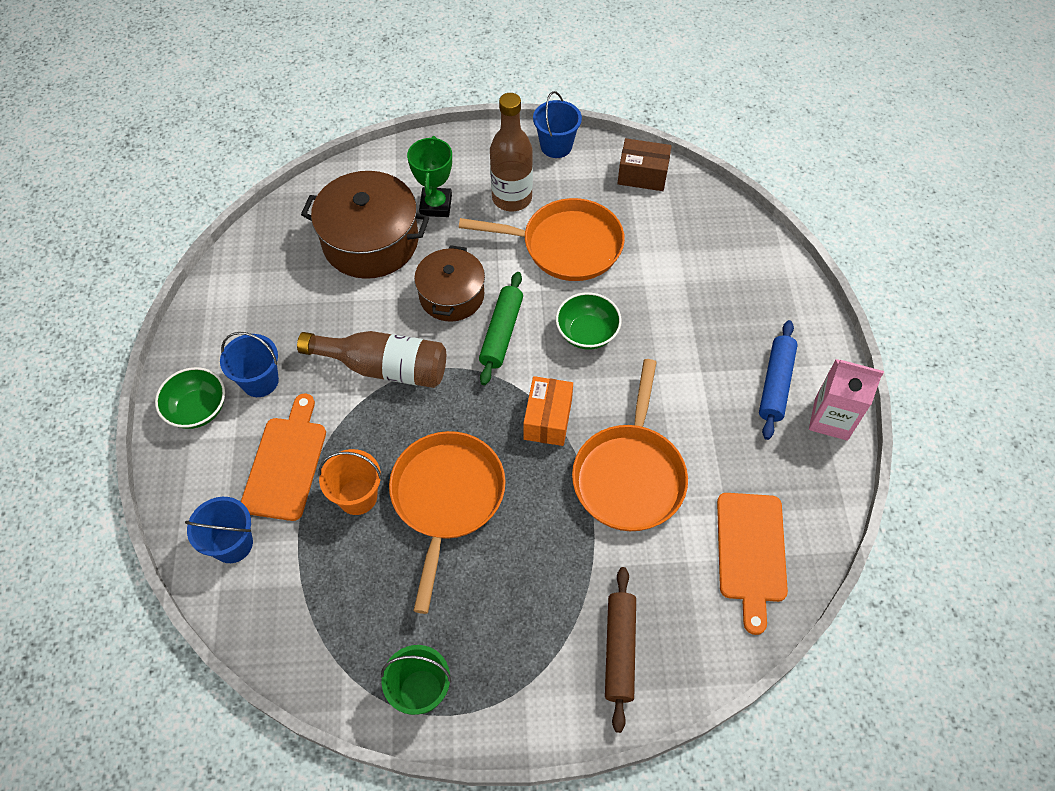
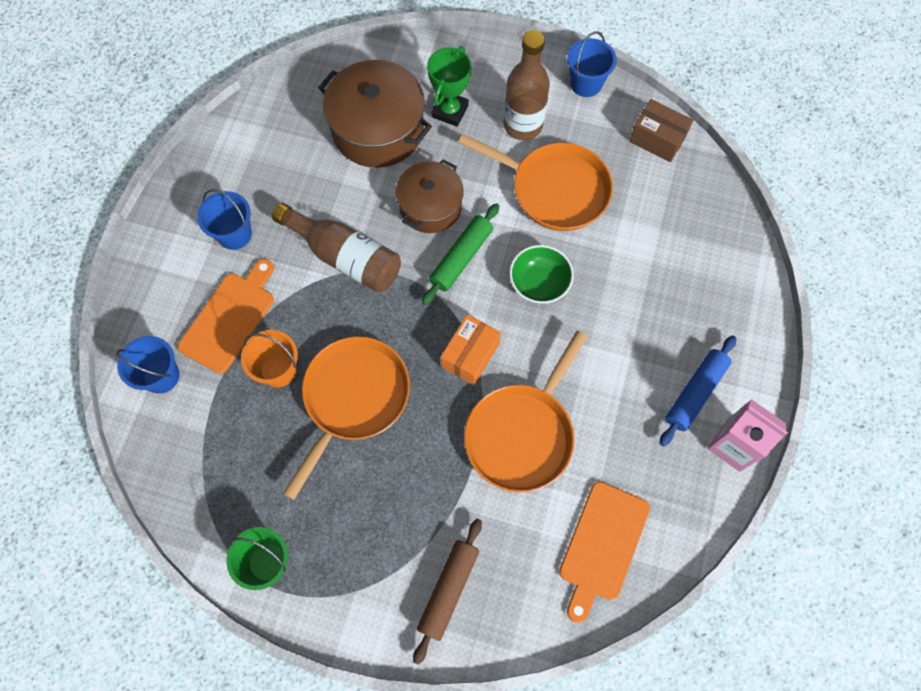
camera: 20 degrees right, 10 degrees up
(198, 409) = (174, 243): green bowl -> none

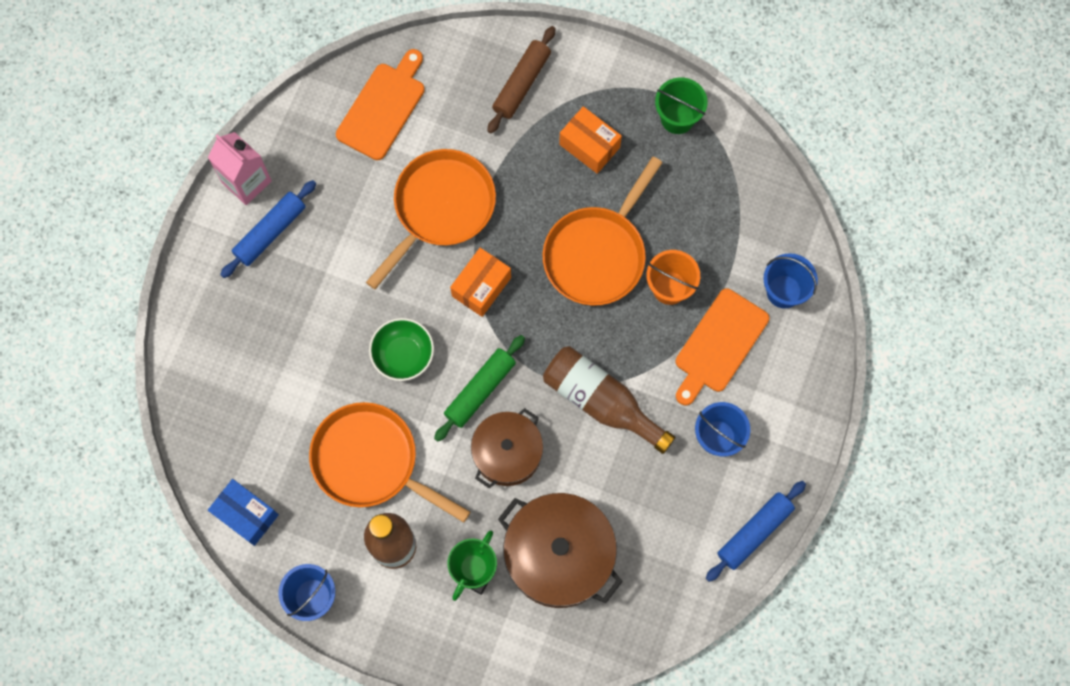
camera: 175 degrees left, 5 degrees up
(204, 160) = (754, 532): none -> blue rolling pin
(366, 519) = (589, 146): none -> orange box
(657, 139) = (246, 515): brown box -> blue box

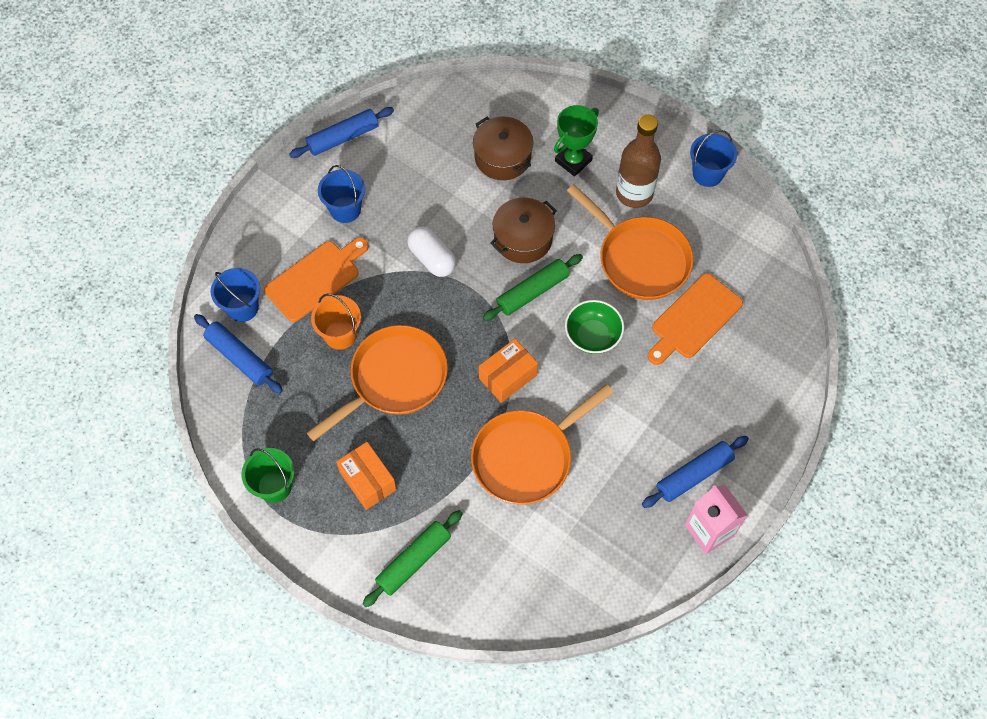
camera: 165 degrees left, 10 degrees down
(246, 515) = (753, 244): blue box -> none
(383, 108) = (559, 572): orange cutting board -> orange cutting board (694, 319)
(522, 84) = (413, 561): brown rolling pin -> green rolling pin
(559, 555) = (502, 157): brown pot -> brown pot, size x0.66
(601, 401) = (432, 258): brown bottle -> white capsule
(764, 236) = (239, 357): none -> blue rolling pin

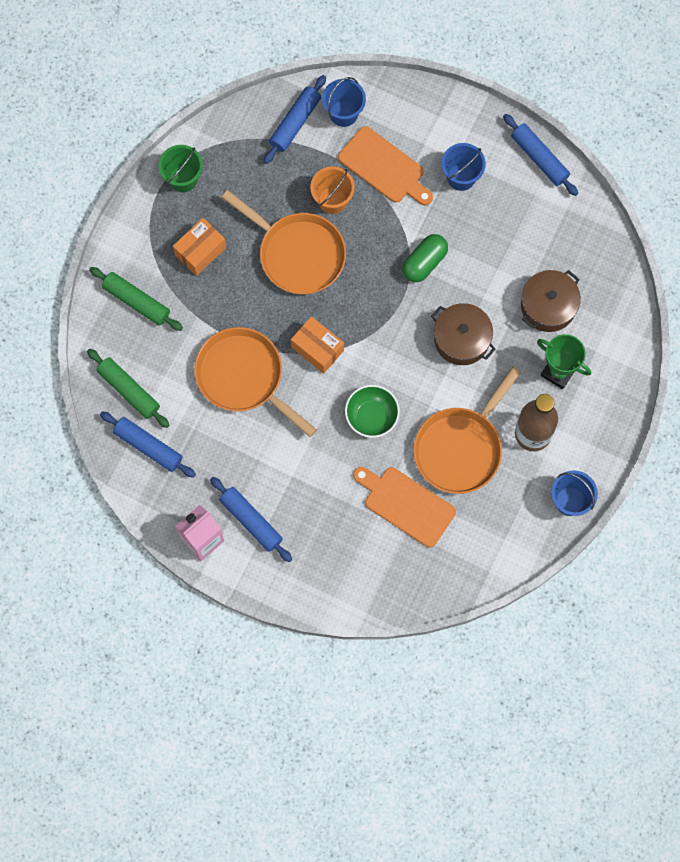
camera: 80 degrees right, 10 degrees up
(432, 258) = (424, 262): white capsule -> green capsule
(532, 291) = (407, 356): green rolling pin -> green rolling pin (129, 390)
(592, 573) = (148, 446): none -> blue rolling pin

